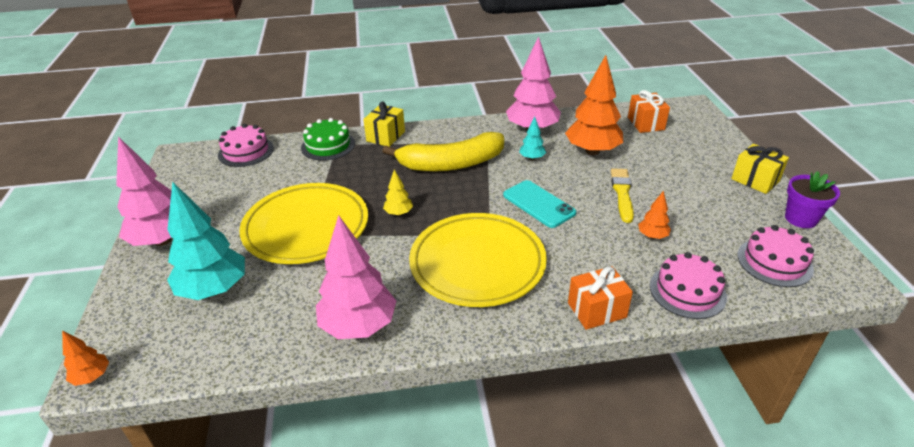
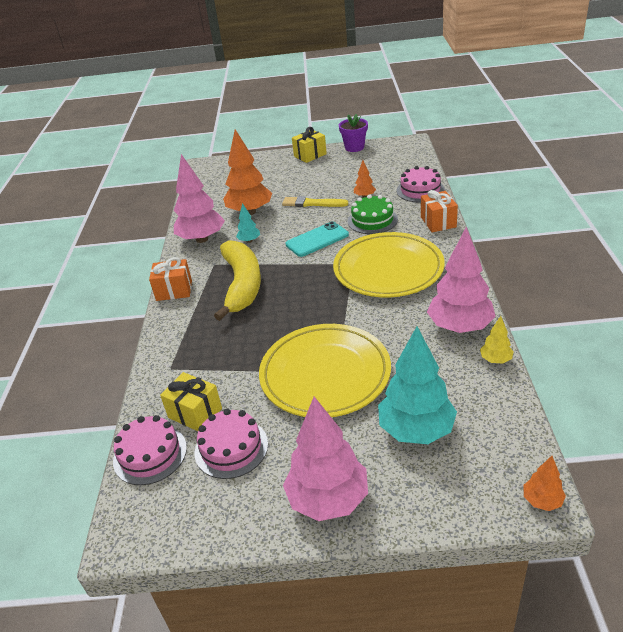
camera: 80 degrees left, 0 degrees up
(328, 145) = (169, 376): green cake -> green cake (372, 220)
(386, 136) = (170, 331): yellow gift -> yellow gift (195, 413)
(398, 213) = (313, 314): yellow tree -> yellow tree (495, 360)
(645, 123) = (219, 186): orange gift -> orange gift (174, 290)
(774, 262) = (394, 161): pink cake -> pink cake (231, 448)

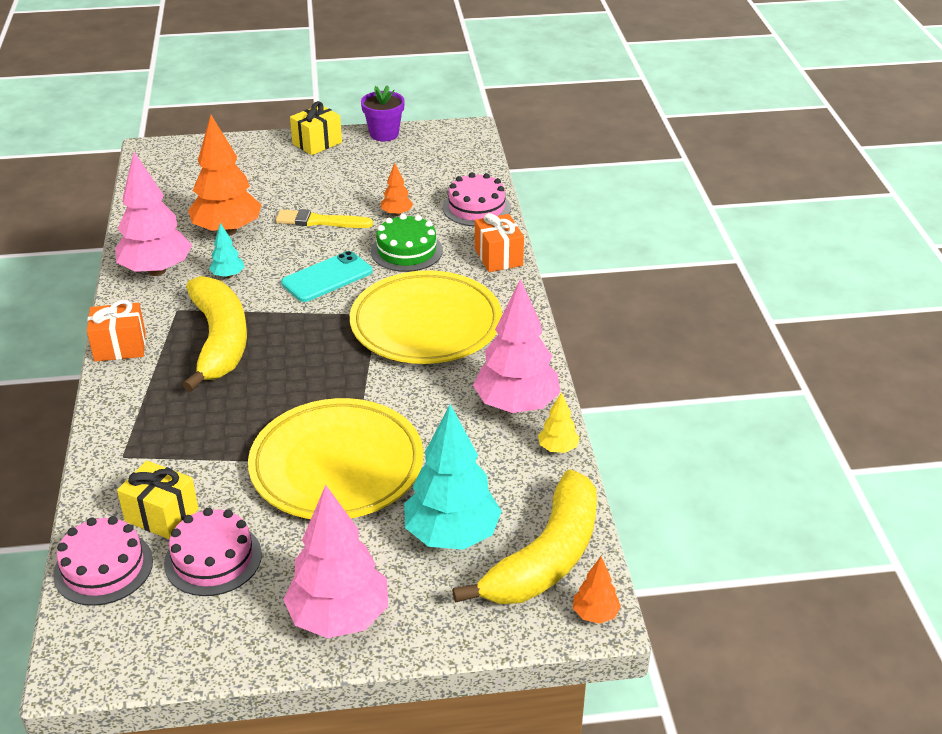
camera: 10 degrees left, 0 degrees up
(494, 449) = (545, 557): none -> yellow banana

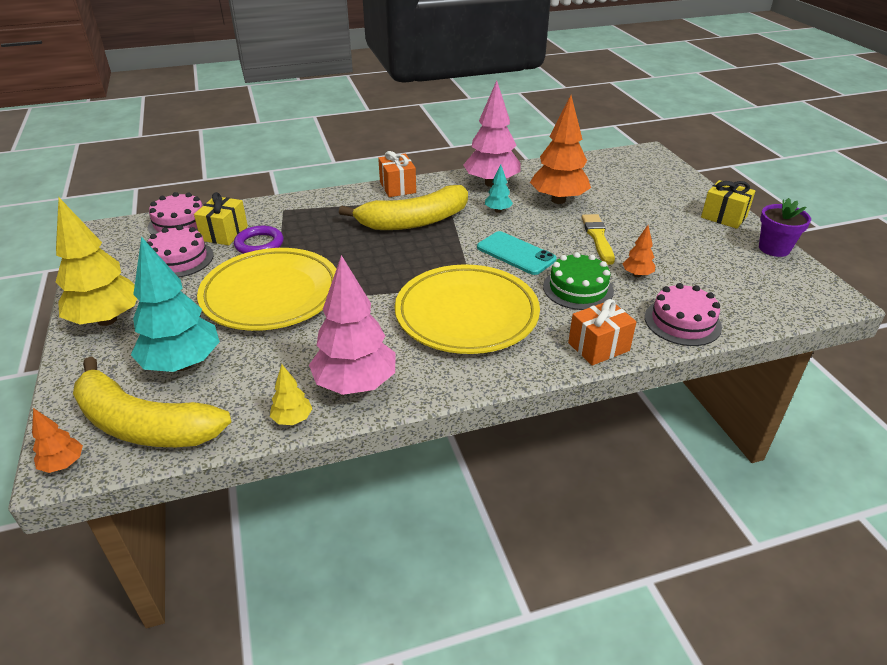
camera: 80 degrees right, 0 degrees up
(209, 479) = (259, 244): none -> purple ring
(339, 618) = (107, 320): pink tree -> yellow tree

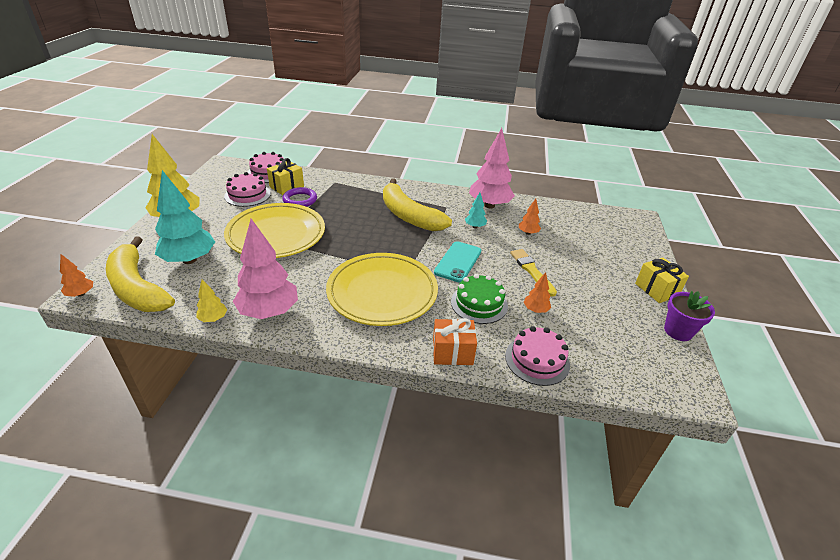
camera: 25 degrees right, 0 degrees up
(397, 187) = (420, 189): orange gift -> none
(414, 221) = (409, 216): yellow banana -> yellow banana turned 45 degrees clockwise
(516, 253) = (458, 262): turquoise phone -> turquoise phone turned 45 degrees clockwise
(558, 200) = (528, 233): orange tree -> orange tree, size x0.46
(598, 237) = (531, 271): yellow brush -> yellow brush turned 45 degrees counterclockwise

